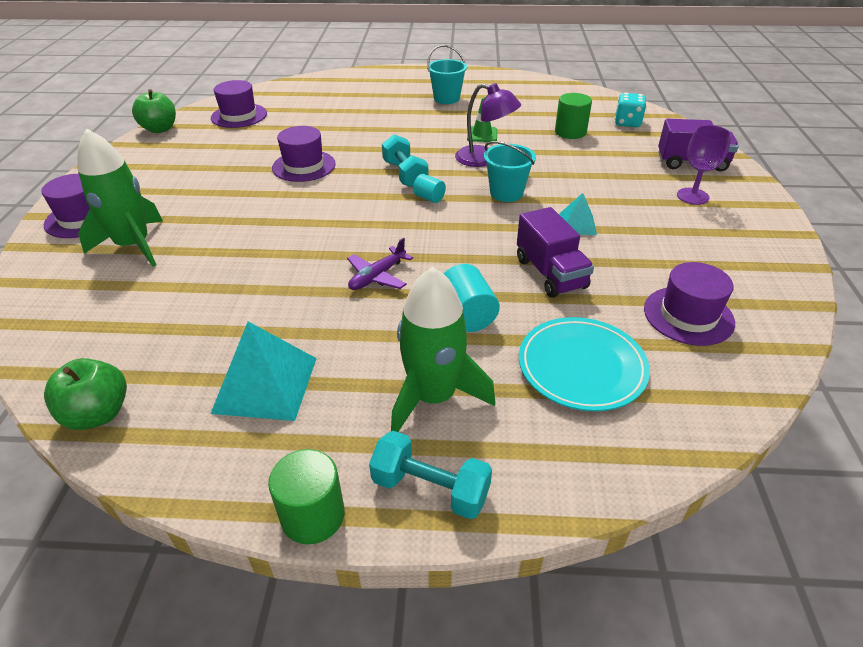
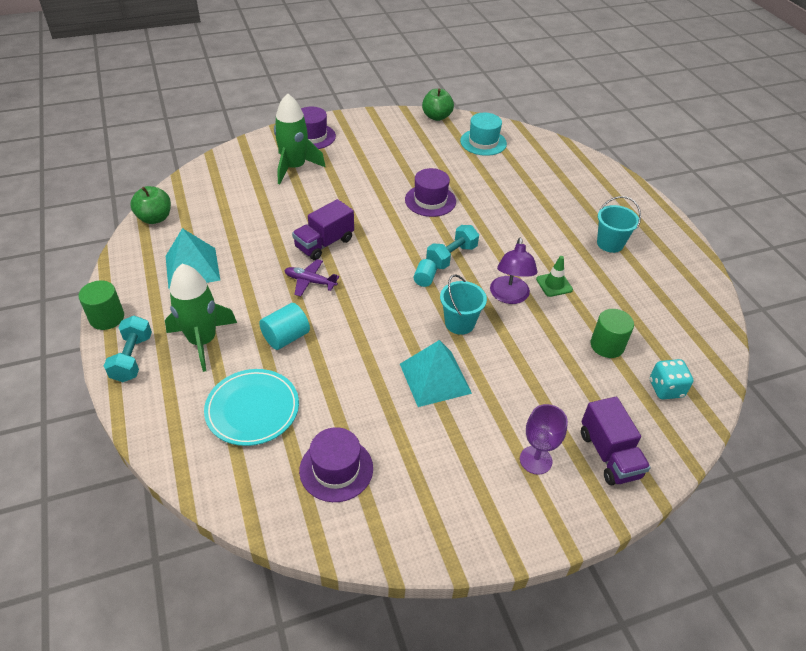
camera: 65 degrees right, 5 degrees up
(239, 116) = (483, 142): purple hat -> turquoise hat
(550, 273) = (355, 373): purple truck -> purple truck (324, 243)
(577, 224) = (435, 378): turquoise pyramid -> turquoise pyramid, size x1.78

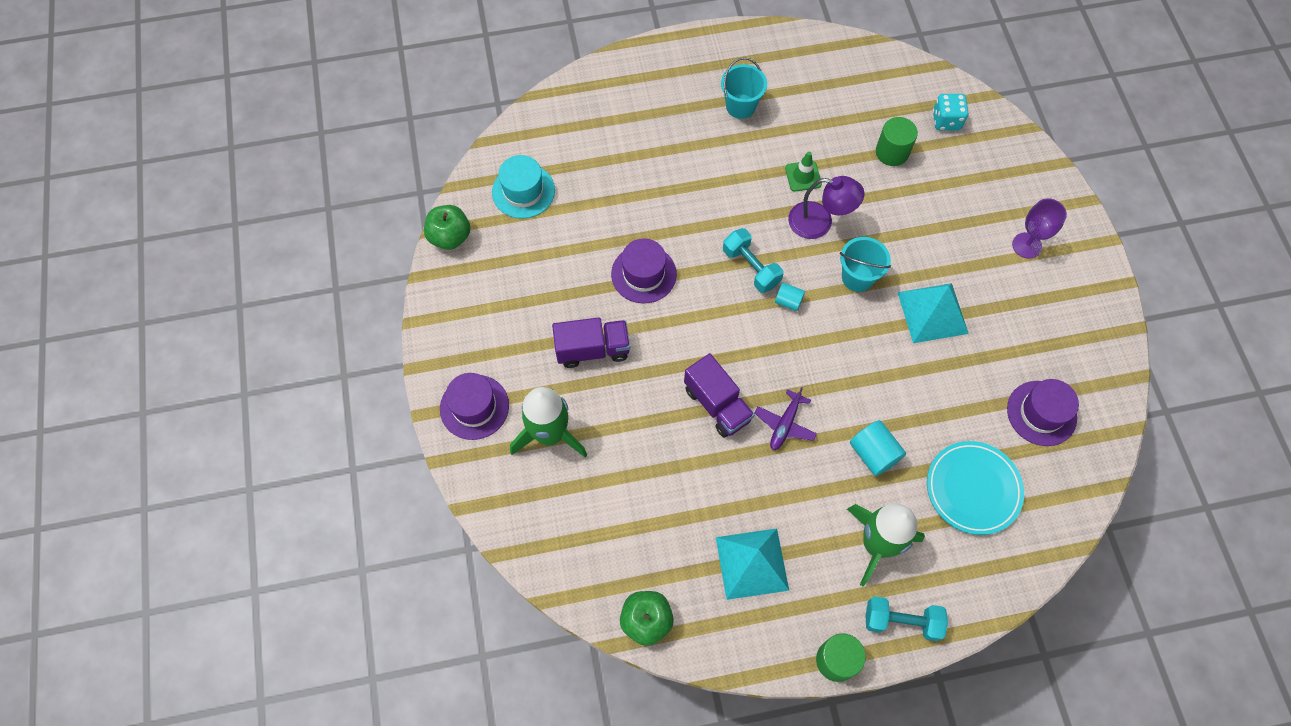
camera: 80 degrees left, 20 degrees up
(609, 454) = (1019, 187): purple truck -> purple truck (592, 349)

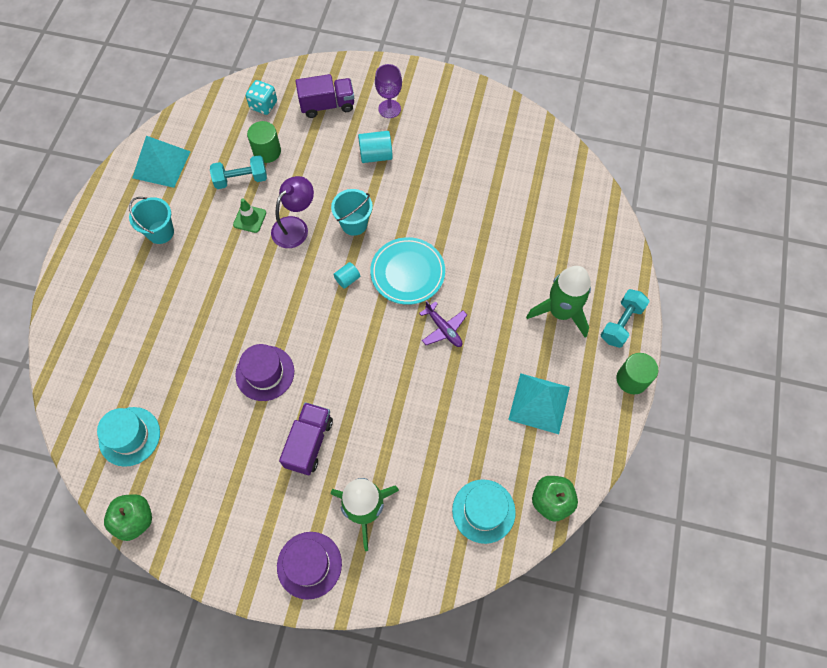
camera: 65 degrees left, 0 degrees up
(602, 552) = (483, 511): none -> turquoise hat
(717, 404) = (404, 369): purple truck -> purple truck (327, 105)
(751, 267) = (305, 291): turquoise dumbbell -> turquoise dumbbell (241, 179)
(873, 453) = (494, 281): turquoise cylinder -> turquoise cylinder (376, 155)
(932, 312) = (408, 190): turquoise pyramid -> turquoise pyramid (161, 164)
(973, 489) = (548, 232): turquoise plate -> turquoise plate (407, 272)
(1041, 413) = (514, 164): purple hat -> none

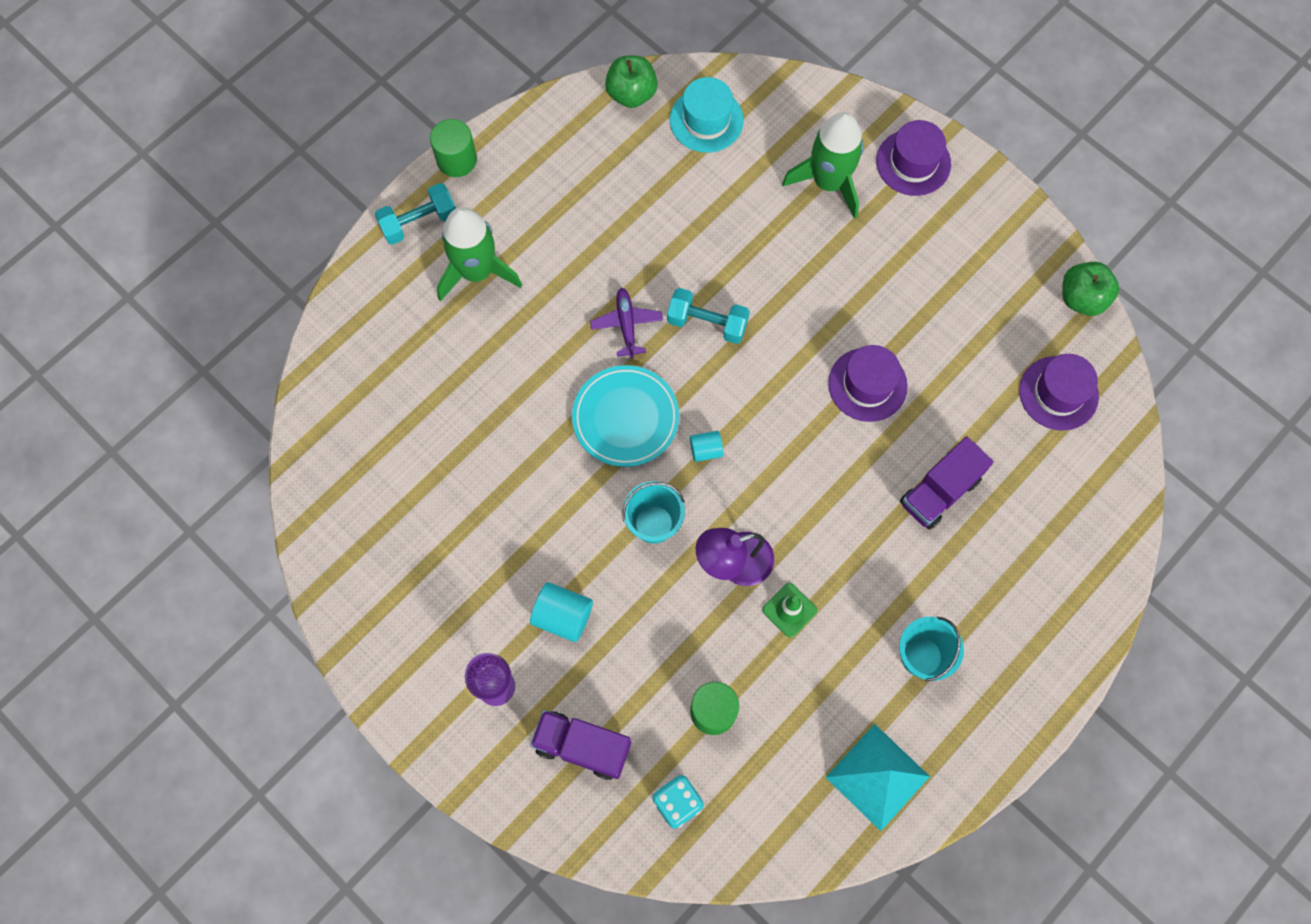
camera: 150 degrees left, 5 degrees up
(129, 436) = (1058, 393): turquoise hat -> purple hat
(241, 179) = (772, 683): turquoise dumbbell -> turquoise dumbbell (707, 323)
(309, 443) = (854, 279): purple truck -> purple truck (939, 491)
(539, 403) = (575, 189): turquoise pyramid -> none

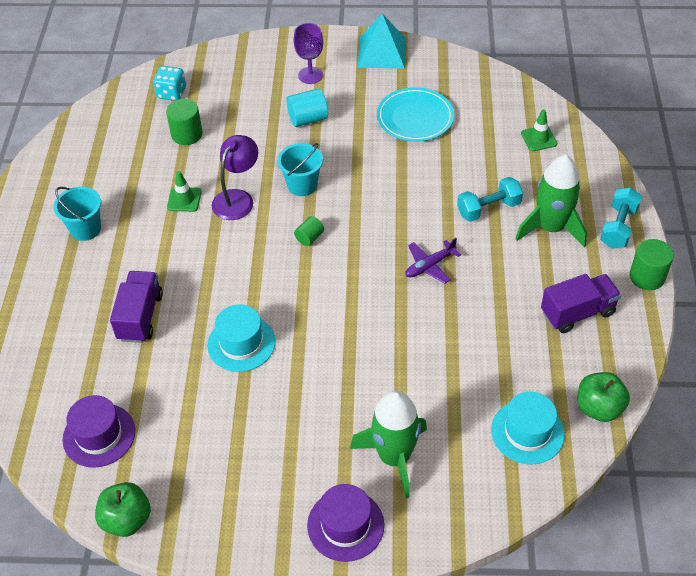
camera: 140 degrees right, 20 degrees down
(364, 378) = (538, 138): none -> green traffic cone
(582, 747) = (242, 82): purple truck -> purple truck (577, 313)
(625, 418) = (374, 220): turquoise plate -> turquoise plate (415, 118)
(626, 324) = (429, 266): purple plane -> purple plane turned 105 degrees clockwise
(706, 450) = (309, 238): turquoise cylinder -> green cylinder
(707, 323) = (381, 303): turquoise dumbbell -> turquoise dumbbell (488, 209)
(867, 384) = (241, 343): purple hat -> turquoise hat
(877, 777) = (70, 165): turquoise pyramid -> turquoise pyramid (381, 52)

